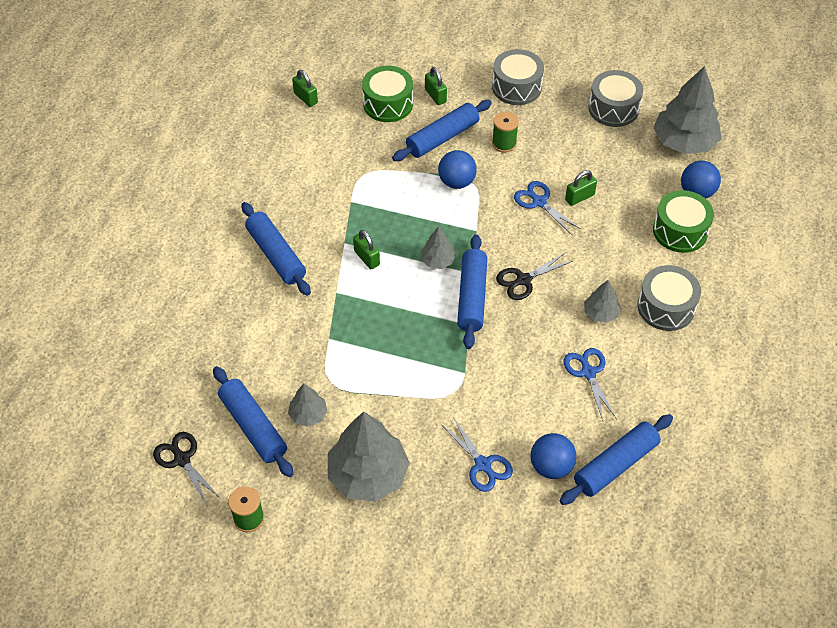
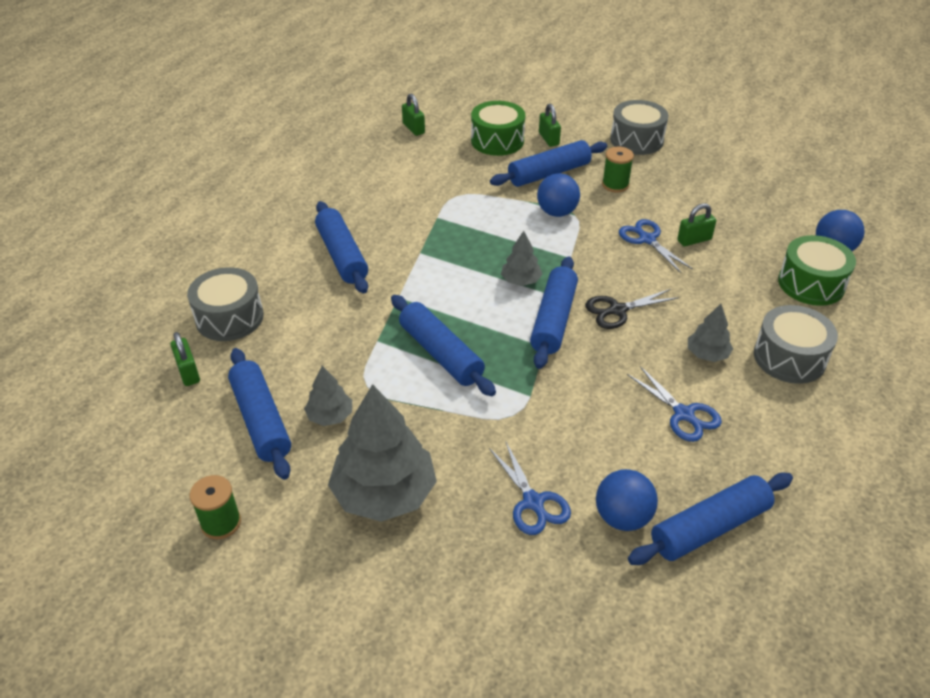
camera: 10 degrees right, 10 degrees down
(181, 459) = (165, 443): black scissors -> none
(366, 258) = (441, 269): green padlock -> green padlock (188, 372)
(384, 343) = (440, 353): none -> blue rolling pin
(588, 372) = (684, 415): blue scissors -> blue scissors turned 150 degrees clockwise
(613, 108) = (741, 167): grey drum -> grey drum (229, 317)
(684, 142) = (819, 203): grey tree -> none

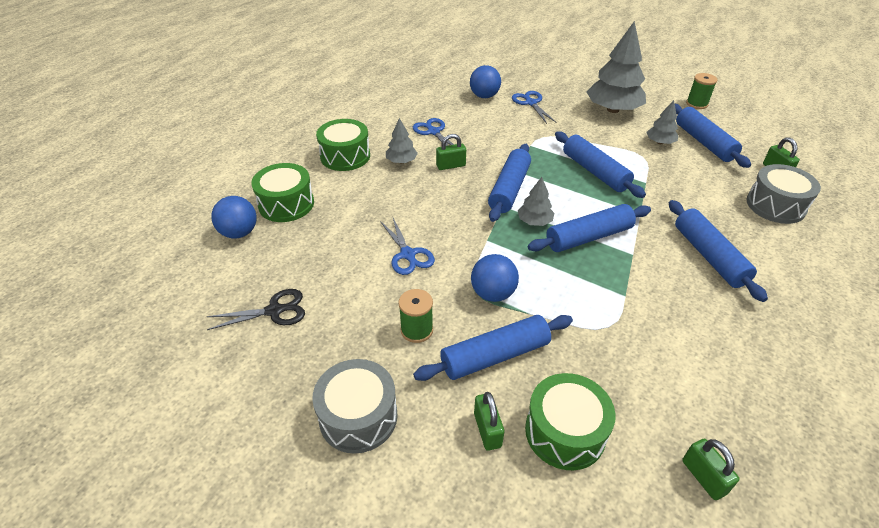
camera: 175 degrees left, 0 degrees up
(617, 310) = (457, 193): black scissors -> black scissors (275, 310)
(694, 240) = (362, 251): green padlock -> green padlock (451, 166)
(709, 527) = (441, 91): blue rolling pin -> blue rolling pin (588, 237)
(789, 358) = (345, 156): grey drum -> green drum

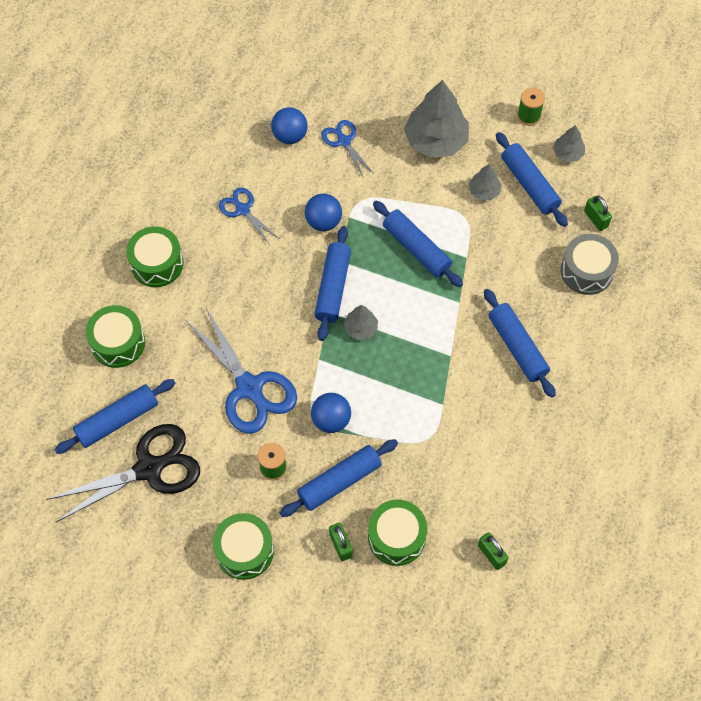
camera: 10 degrees left, 20 degrees up
(239, 233) = (86, 387): blue ball -> blue ball (323, 222)
(275, 310) = (150, 468): black scissors -> black scissors, size x1.86
(358, 416) = (244, 551): grey drum -> green drum
(401, 161) = (218, 262): grey tree -> grey tree (567, 153)
(408, 255) = (250, 389): blue scissors -> blue scissors, size x1.86
(451, 166) = (270, 262): green padlock -> none
(588, 237) = (411, 341): blue rolling pin -> blue rolling pin (117, 420)

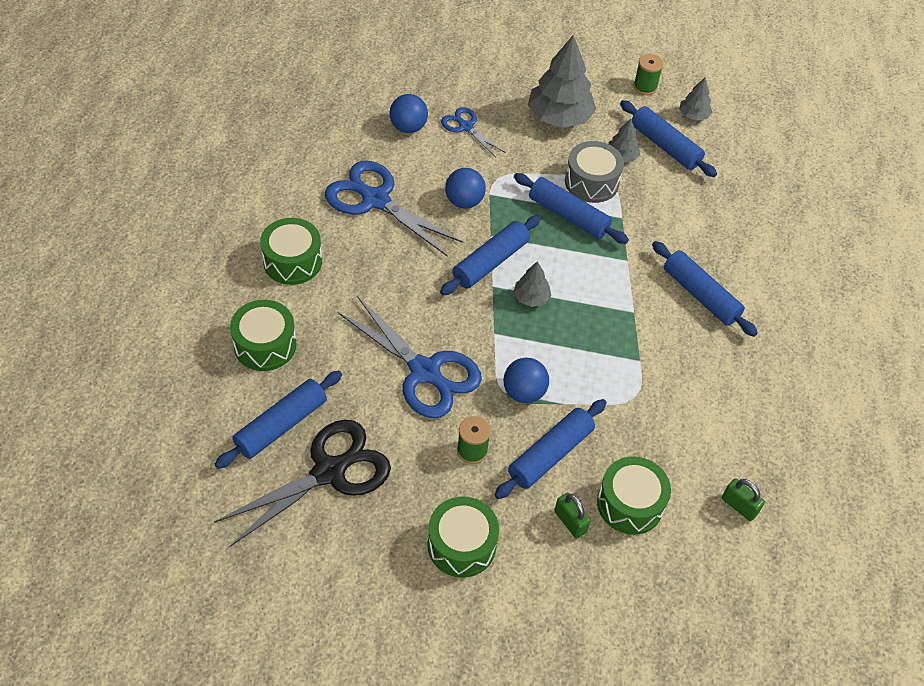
camera: 15 degrees left, 10 degrees down
(242, 209) = (374, 199): blue scissors -> blue scissors, size x1.86
(332, 287) = (490, 262): blue rolling pin -> blue rolling pin turned 45 degrees clockwise
(586, 271) = (747, 217): grey drum -> grey drum (591, 182)
(596, 219) = (740, 169): green padlock -> none

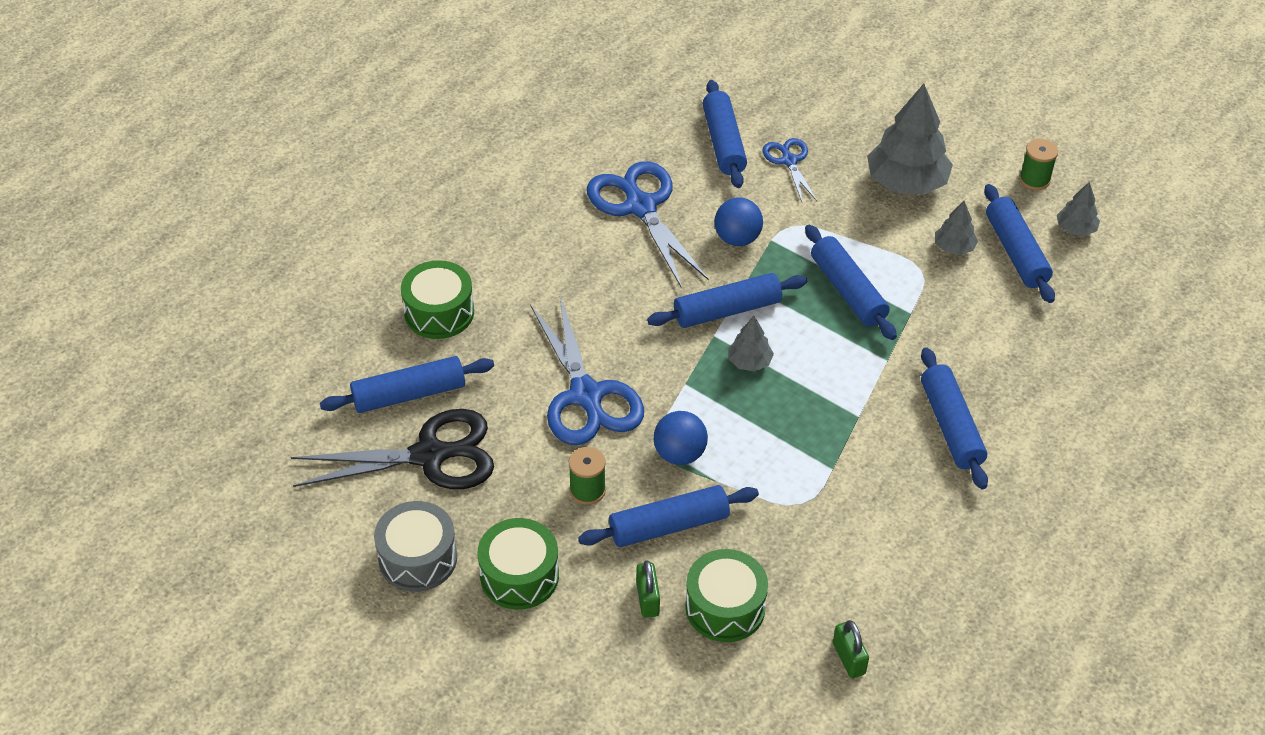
camera: 30 degrees right, 5 degrees down
(292, 261) = (516, 240): green drum -> none
(408, 127) = (723, 143): blue ball -> blue rolling pin
(591, 182) = (899, 264): grey drum -> grey drum (418, 558)

